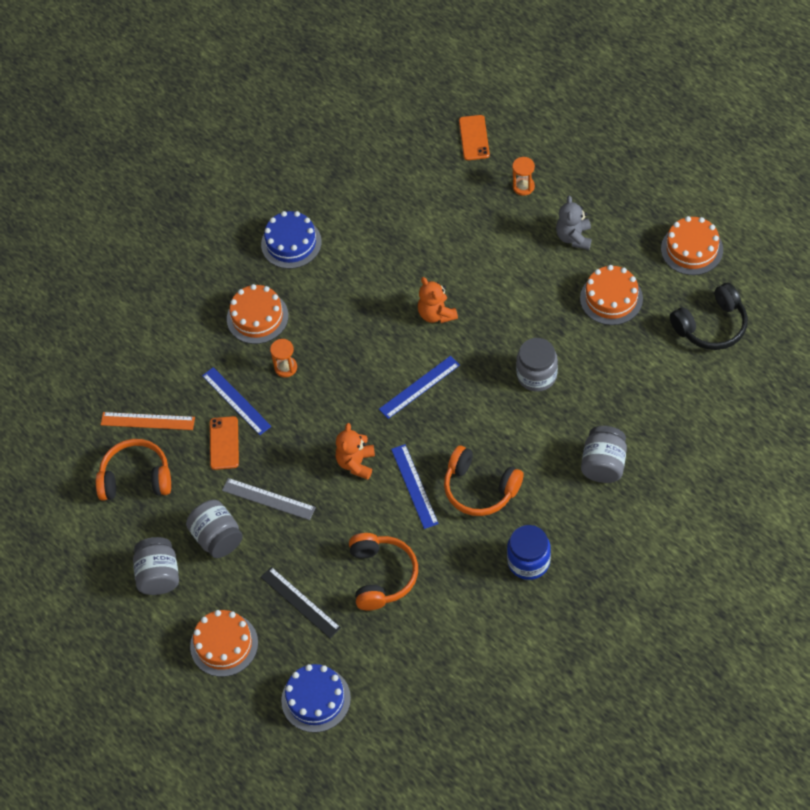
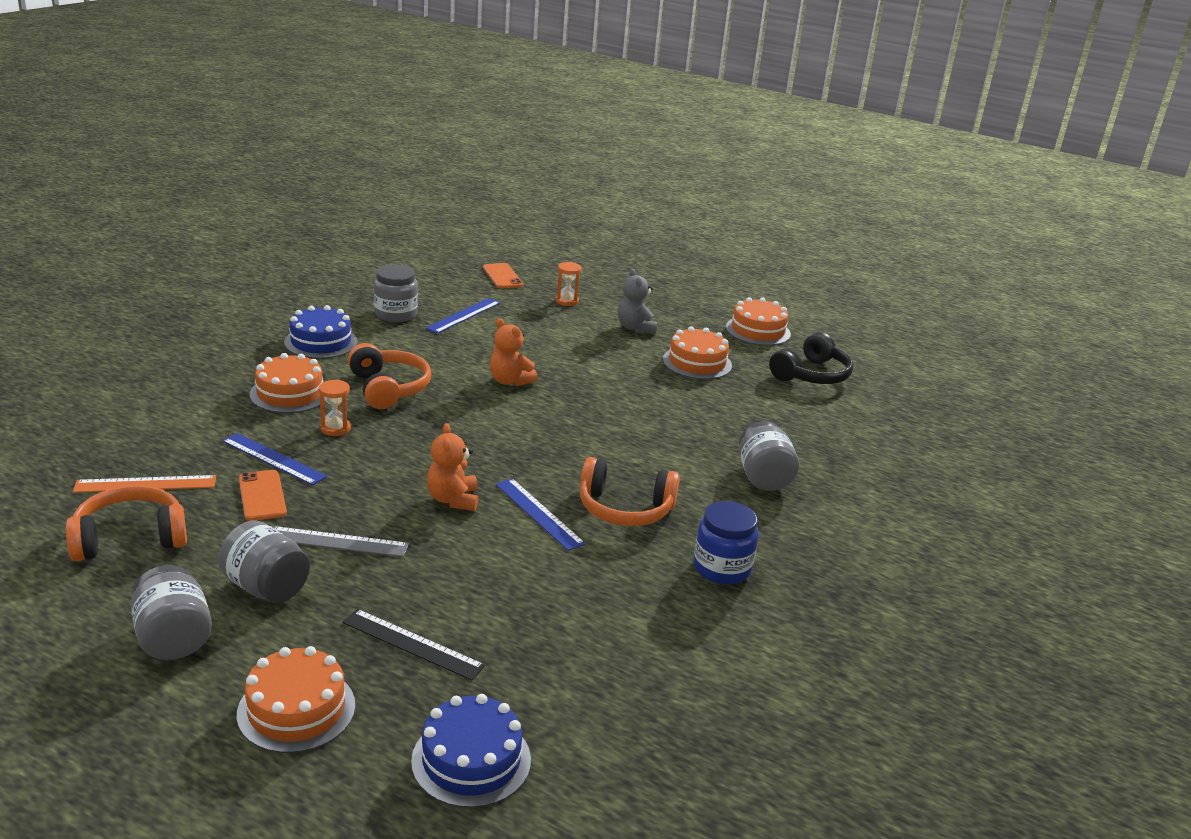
camera: 25 degrees left, 30 degrees down
(381, 576) = (527, 602): orange headphones -> orange headphones (388, 388)
(419, 387) = (511, 433): blue ruler -> blue ruler (463, 315)
(536, 375) = (646, 417): grey jar -> grey jar (395, 314)

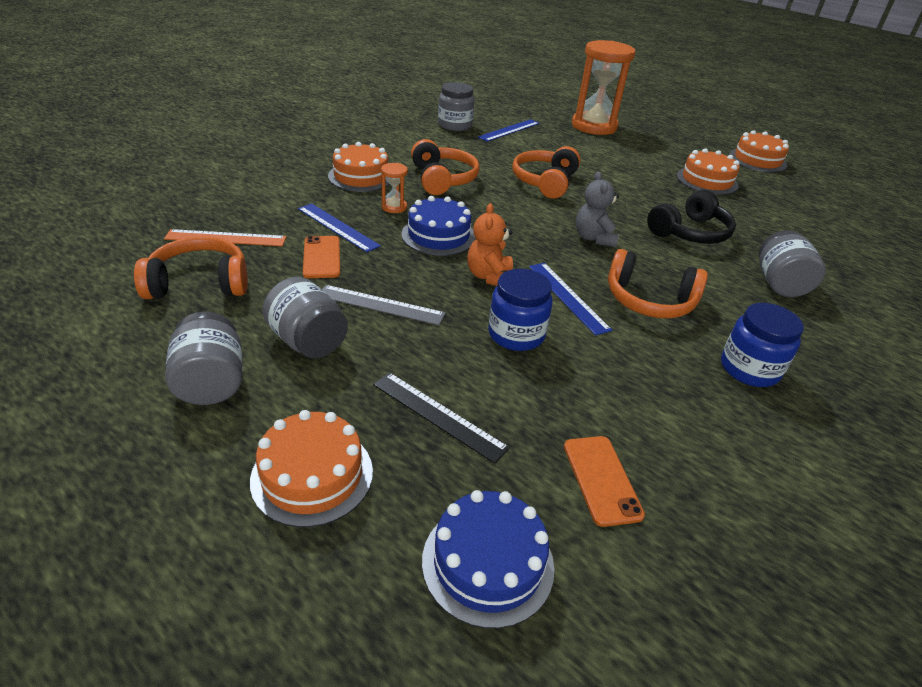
camera: 10 degrees right, 10 degrees up
(321, 342) = (392, 140): blue cake -> blue cake (438, 235)
(485, 558) = (516, 334): none -> blue jar
(502, 276) = (542, 105): orange phone -> orange phone (601, 479)
(510, 381) = (545, 182): orange teddy bear -> orange headphones
(567, 301) = (594, 126): orange hourglass -> orange hourglass, size x2.40
(635, 328) = (651, 150): grey teddy bear -> grey teddy bear (593, 238)
(811, 375) = (811, 199): black headphones -> black headphones (690, 232)

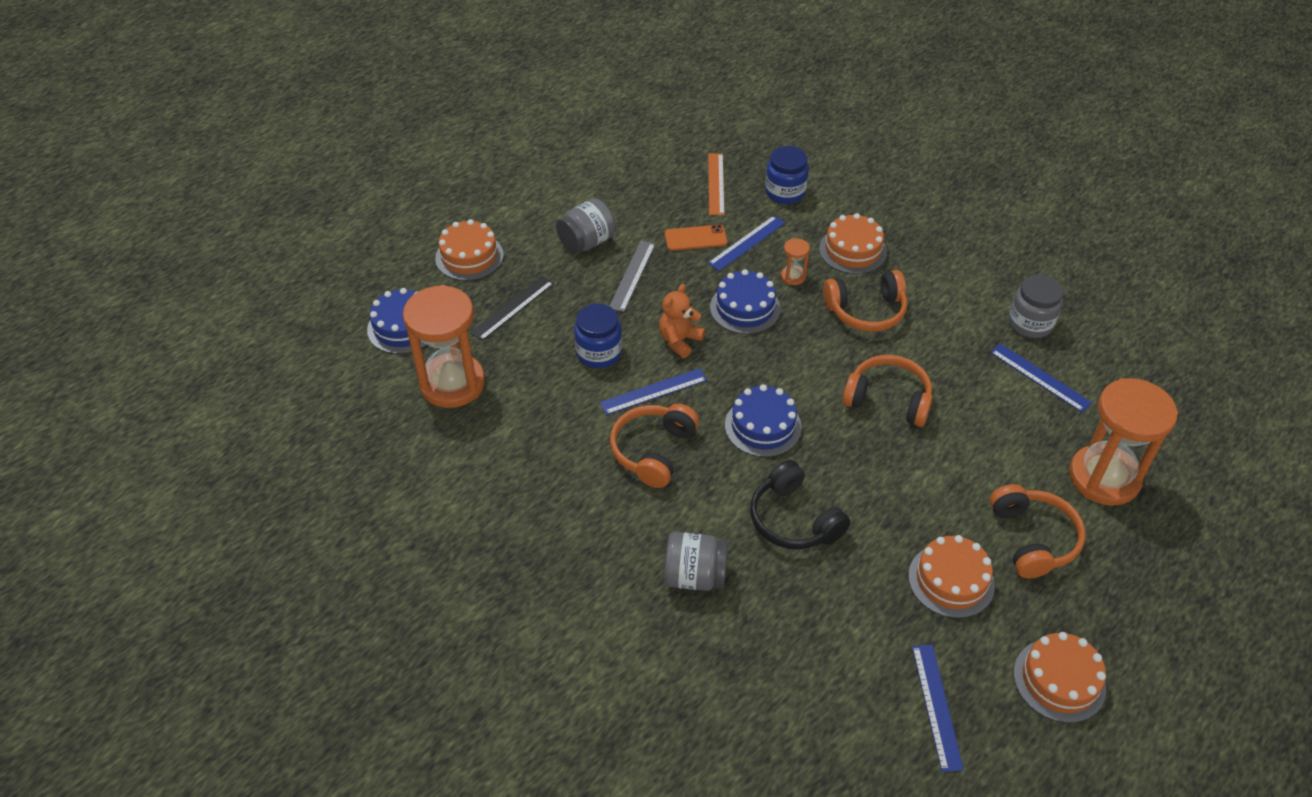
camera: 95 degrees right, 10 degrees up
(199, 283) = (651, 182): orange headphones -> orange headphones (1032, 539)
(211, 382) = (546, 206): grey jar -> none
(489, 277) = (679, 340): orange teddy bear -> orange teddy bear turned 60 degrees counterclockwise
(593, 238) = (763, 426): grey teddy bear -> blue cake
(601, 479) = (452, 383): orange phone -> orange hourglass
(749, 369) = (557, 501): blue jar -> blue jar (785, 192)
(809, 197) = (936, 706): none -> blue ruler

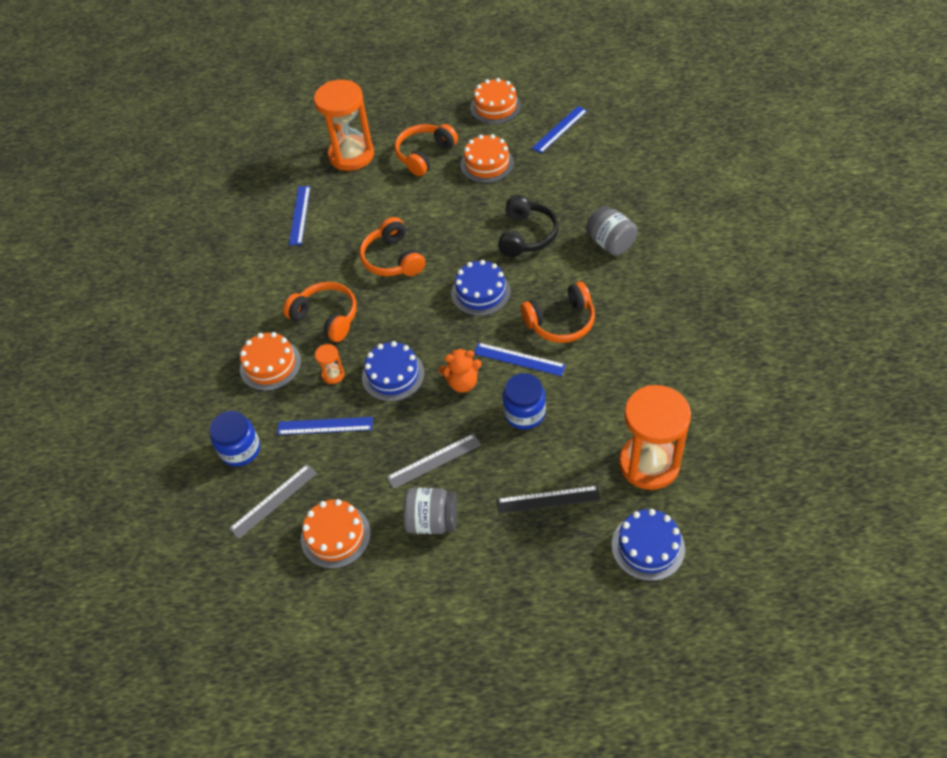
camera: 130 degrees left, 5 degrees up
(469, 256) = (536, 583): orange cake -> orange cake (335, 535)
(695, 238) = (352, 459): orange phone -> none
(716, 184) = (274, 500): orange ruler -> grey ruler
(1030, 323) = (254, 244): grey jar -> none

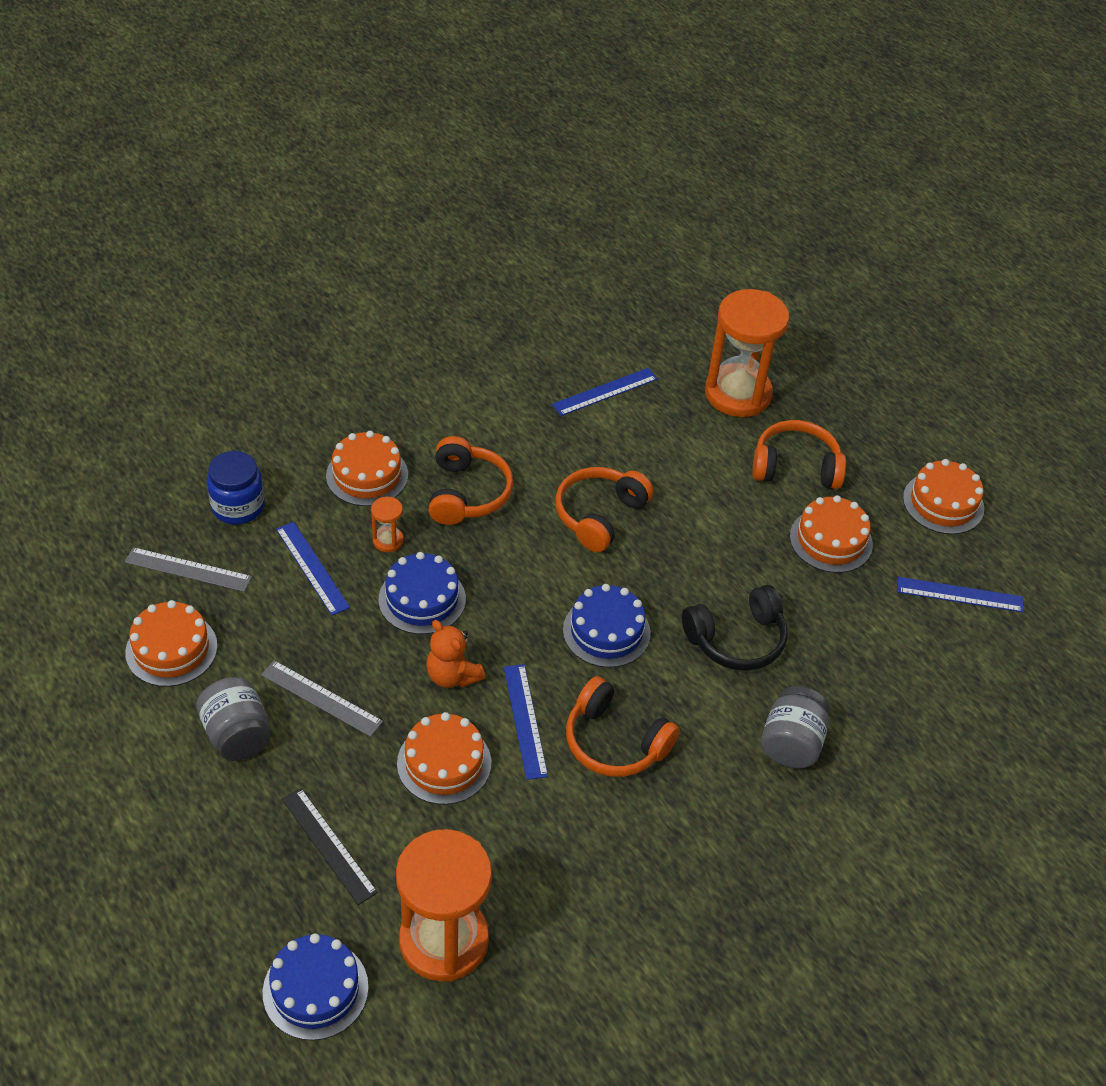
camera: 50 degrees right, 5 degrees down
(524, 413) = (444, 763): blue jar -> orange cake

